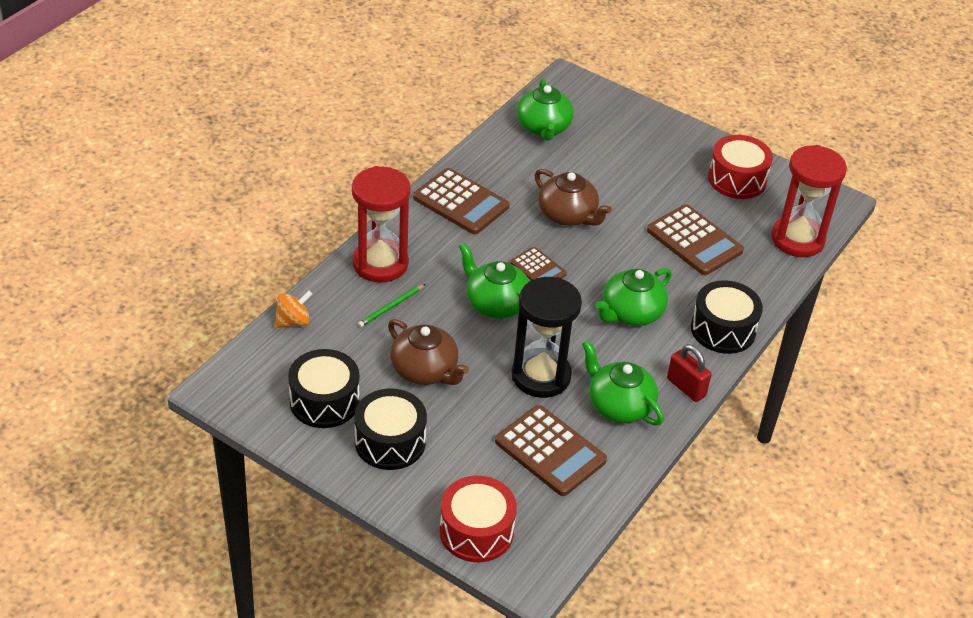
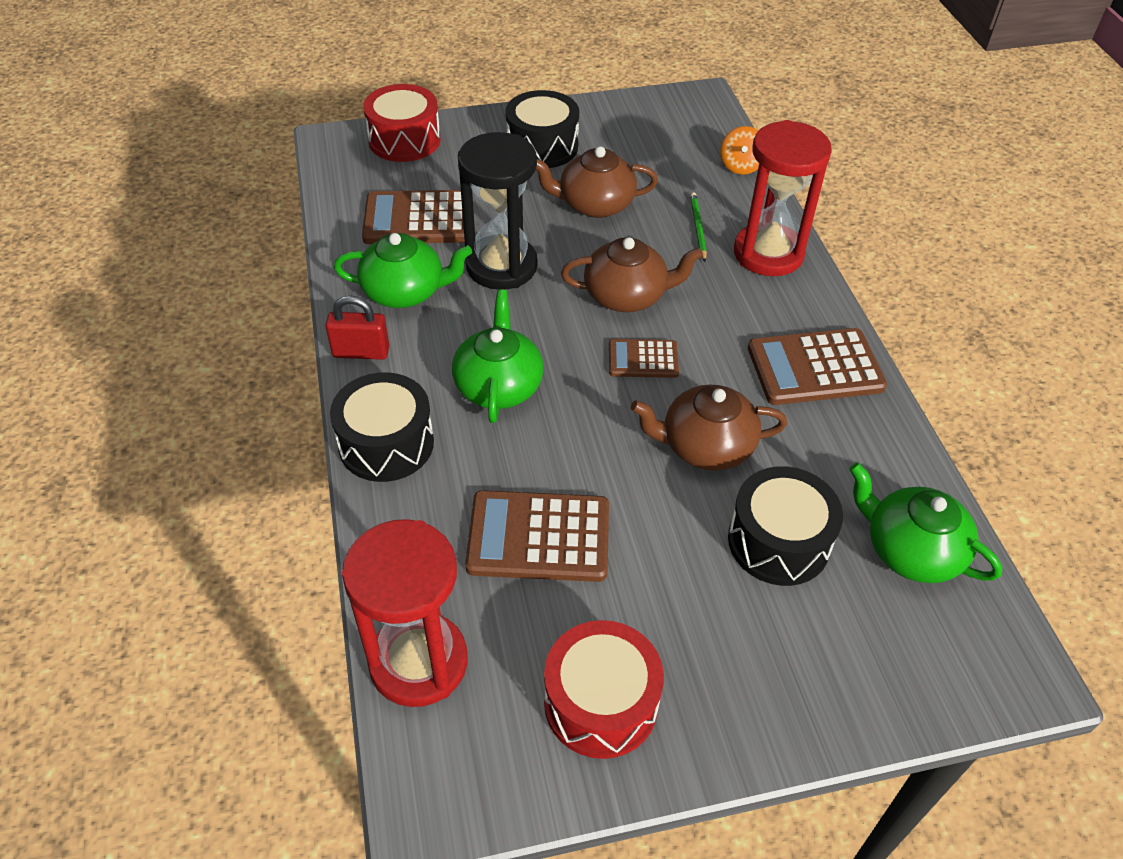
camera: 135 degrees right, 5 degrees up
(324, 401) = (626, 138): black drum -> black drum (778, 541)
(496, 304) = (626, 296): green teapot -> brown teapot

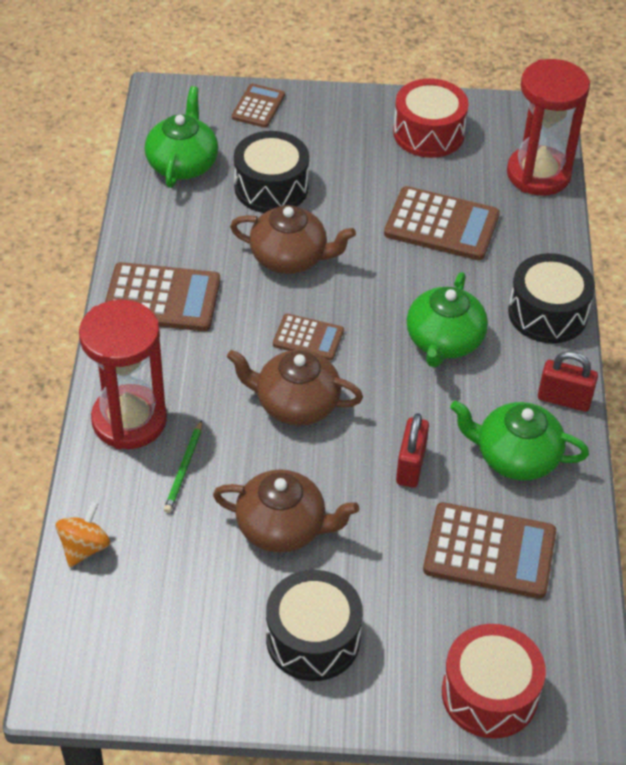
camera: 165 degrees left, 0 degrees up
(501, 266) = (410, 466): black hourglass -> red padlock
(875, 688) = (258, 106): none -> brown calculator
(911, 550) = (183, 164): green teapot -> green teapot turned 135 degrees counterclockwise

